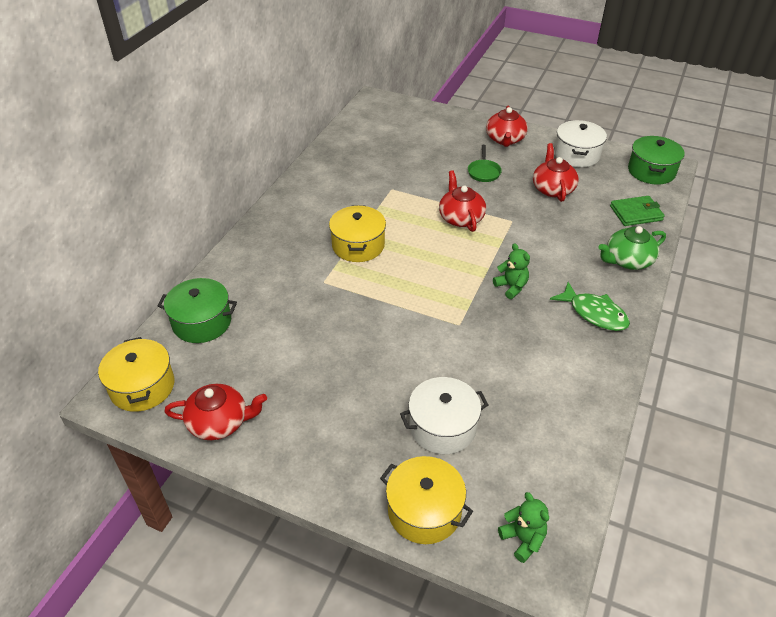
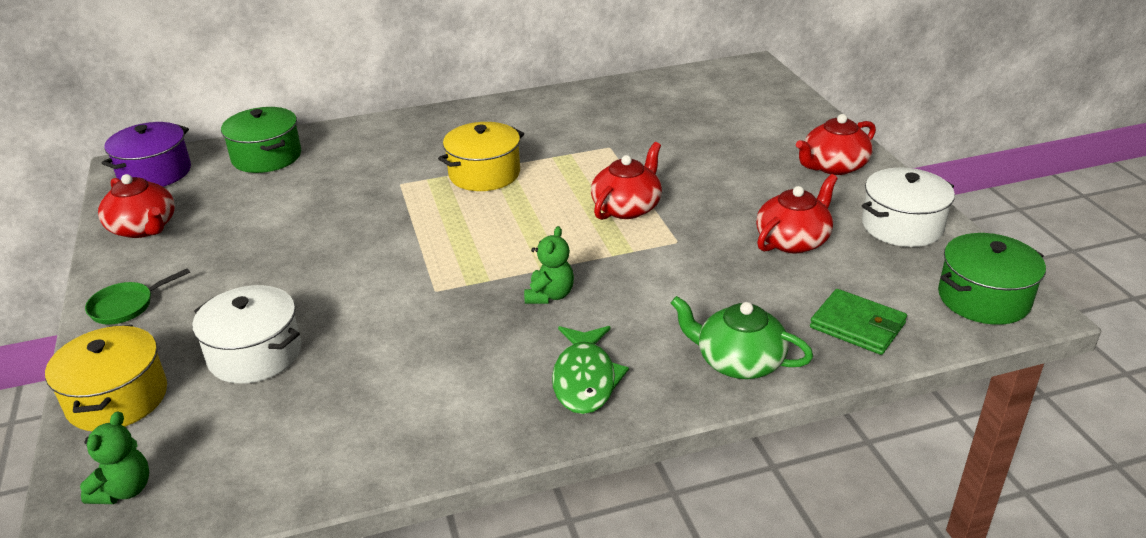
camera: 50 degrees right, 10 degrees down
(142, 387) = (155, 173): yellow pot -> purple pot
(484, 172) = (740, 182): green pan -> green pan (126, 306)

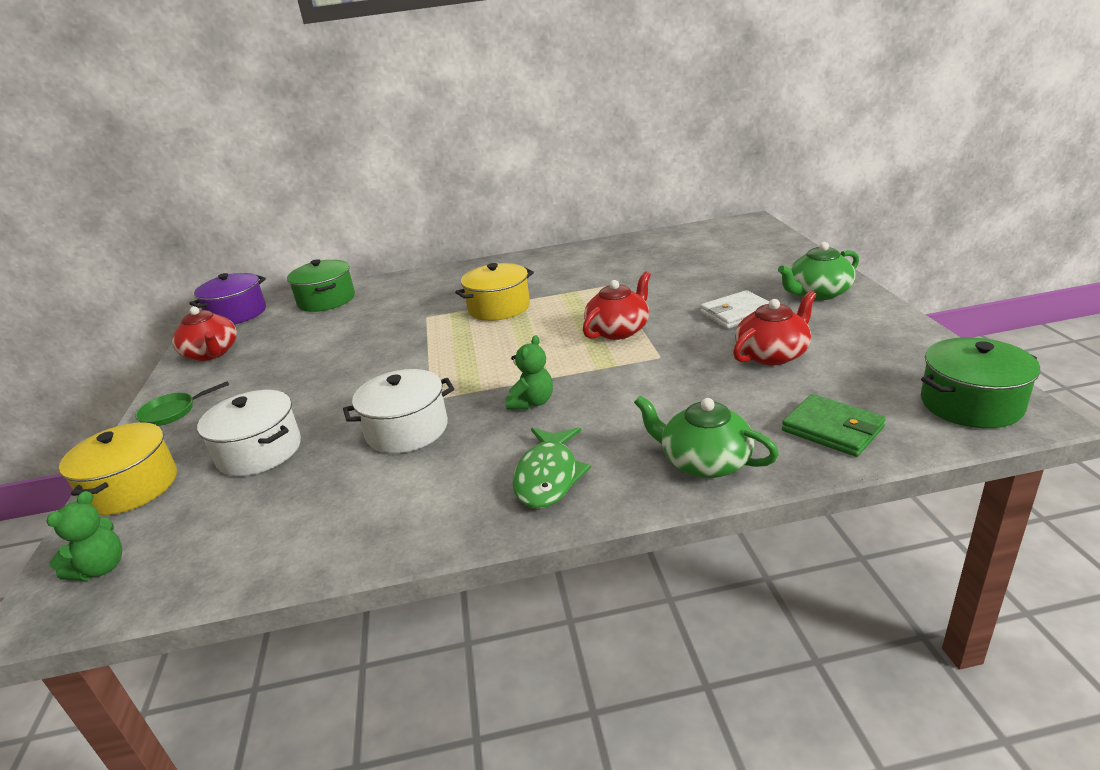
camera: 10 degrees right, 5 degrees down
(751, 189) = (737, 313): none -> white wallet
(833, 166) = (818, 293): red teapot -> green teapot
(902, 226) = (884, 340): white pot -> white pot (407, 430)

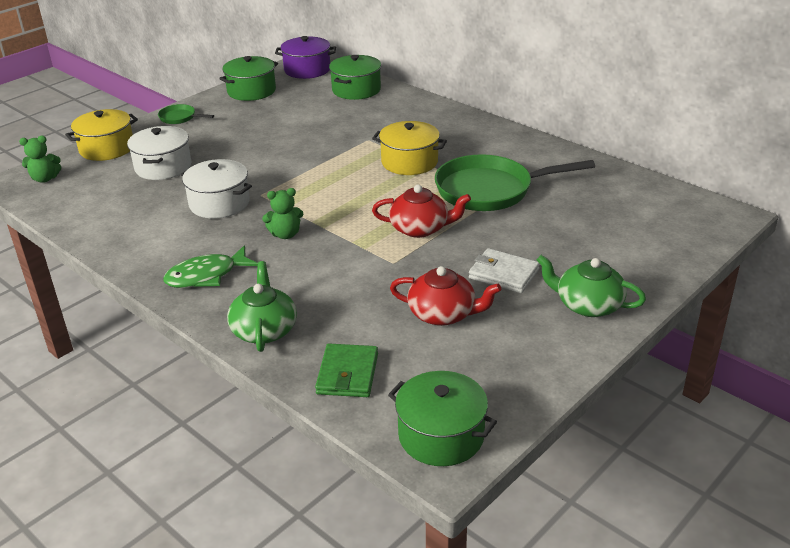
camera: 50 degrees right, 5 degrees up
(212, 353) = (251, 91): red teapot -> green pot
(599, 287) = (490, 190): none -> green pan

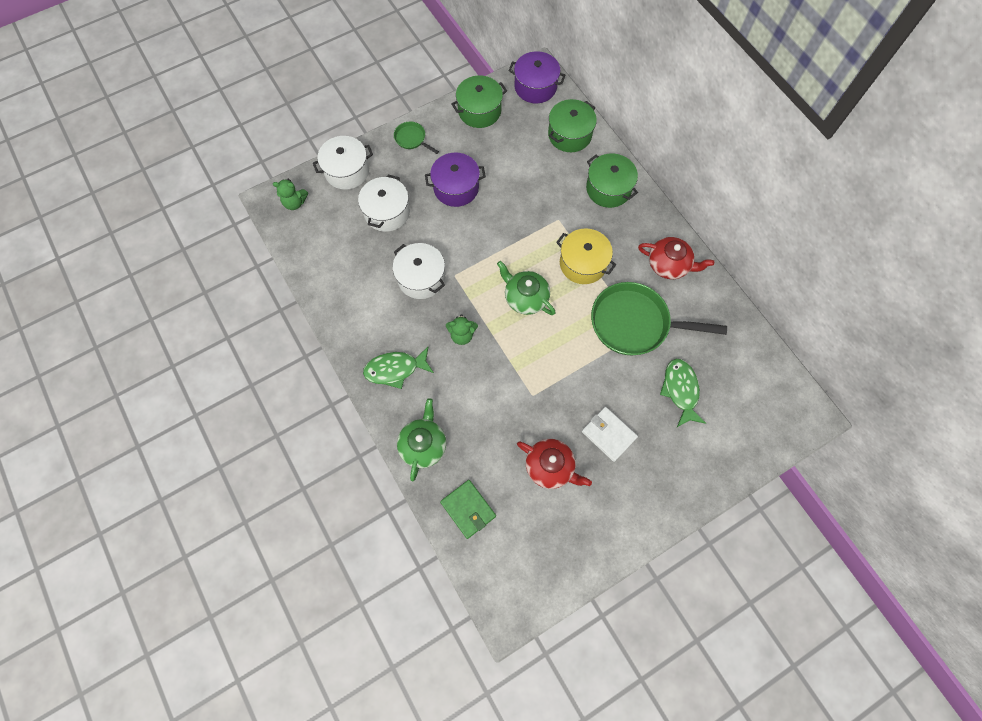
camera: 15 degrees right, 35 degrees up
(107, 148) = (347, 171): yellow pot -> white pot
(241, 139) = (456, 188): none -> purple pot
(347, 374) = (468, 509): green wallet -> green wallet turned 60 degrees counterclockwise
(420, 228) = (564, 358): red teapot -> red teapot (669, 265)
(441, 435) = (512, 588): green pot -> green pot (608, 189)
(570, 225) = (680, 390): none -> green fish
(588, 305) = (656, 489): green teapot -> green teapot (525, 297)

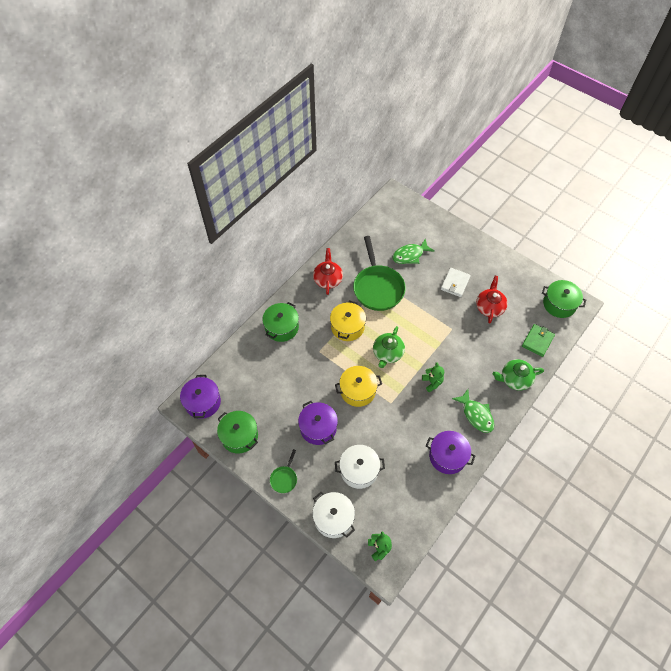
camera: 110 degrees left, 10 degrees down
(359, 312) = (447, 456): none -> purple pot
(421, 278) = (402, 424): white pot -> none
(486, 244) = (358, 391): none -> yellow pot
(569, 135) = (242, 365): green pot -> green pot (559, 304)

